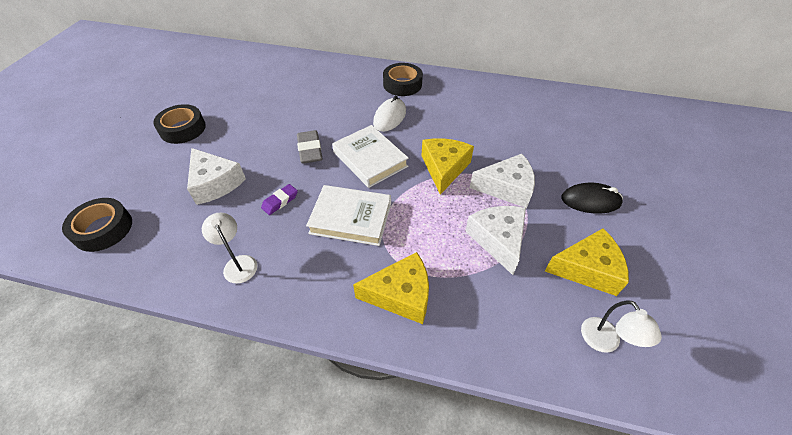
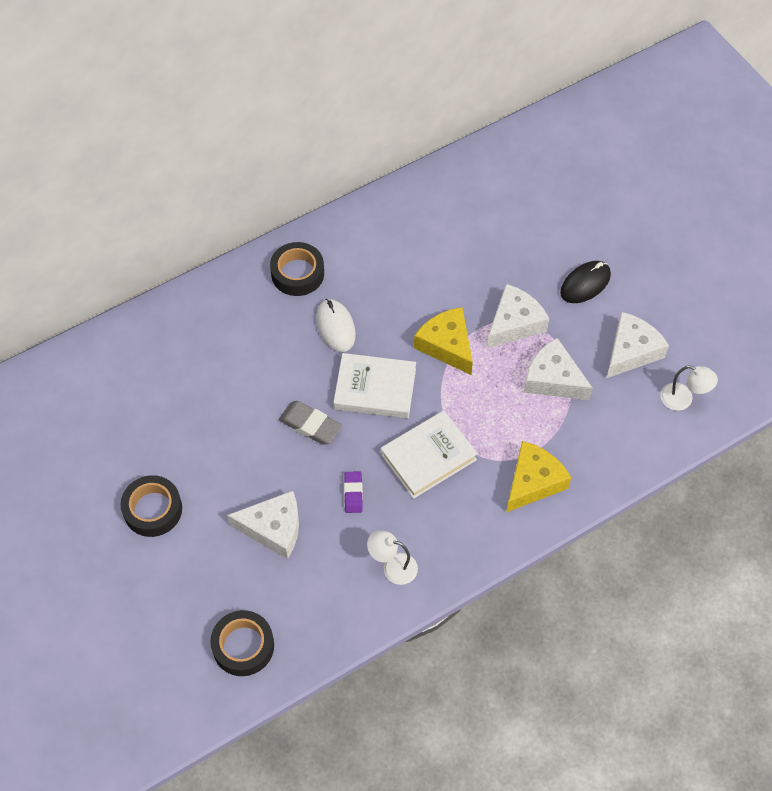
camera: 45 degrees left, 10 degrees up
(587, 269) = (631, 351): yellow cheese -> white cheese

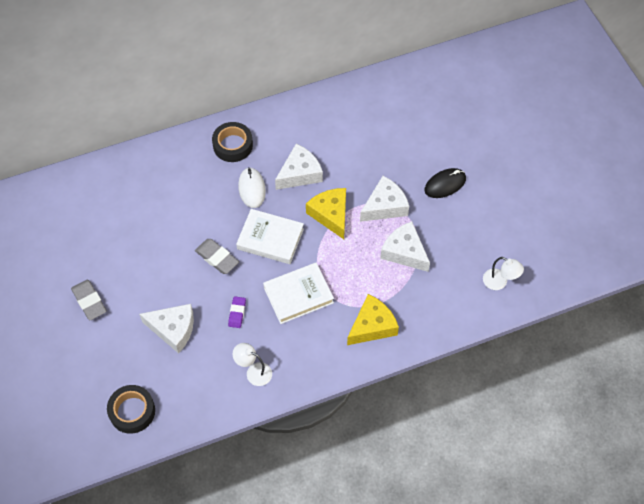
camera: 10 degrees right, 0 degrees up
(153, 509) = (89, 301): black tape -> grey eraser
(631, 351) = (468, 240): white cheese -> white cheese (300, 173)

